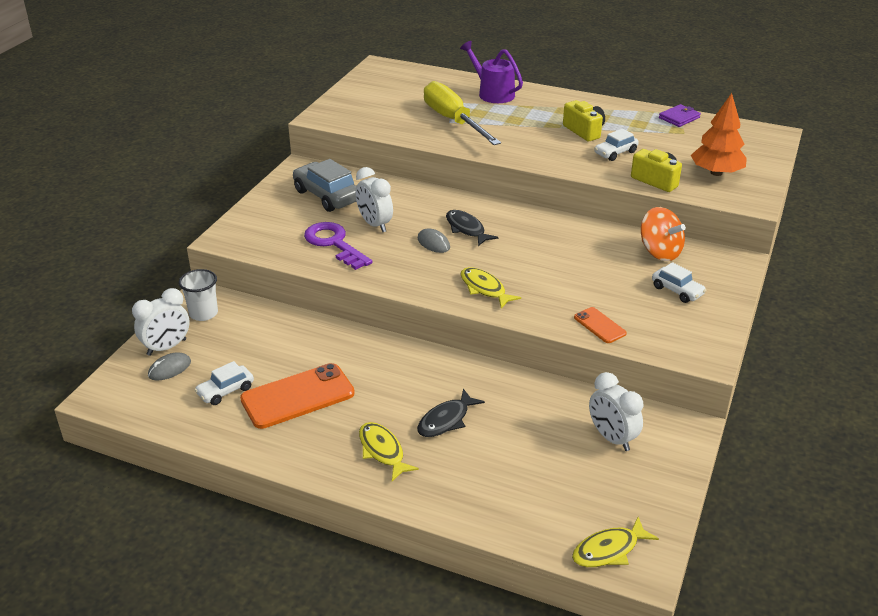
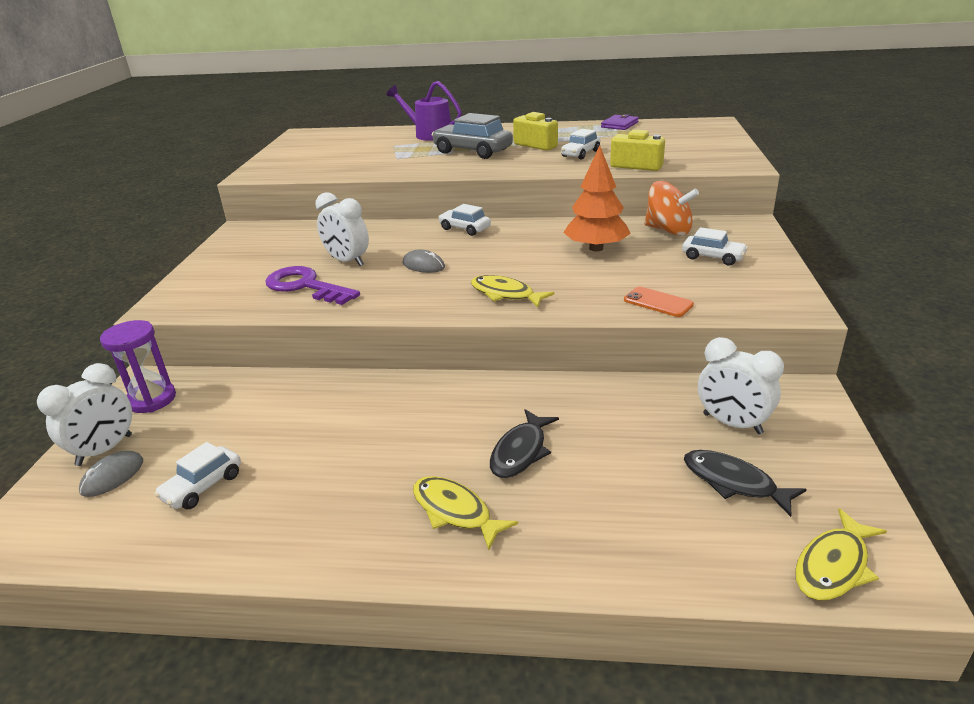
camera: 15 degrees left, 5 degrees down
(203, 313) = (151, 399): white cup -> purple hourglass
(297, 396) = (309, 469): orange phone -> none
(327, 196) = (281, 247): grey car -> grey car (472, 151)
(453, 121) = (400, 157): yellow screwdriver -> none
(466, 229) = (454, 247): black fish -> black fish (734, 482)
(485, 209) = (465, 229): none -> white car
(716, 173) = (688, 152): orange tree -> orange tree (596, 248)

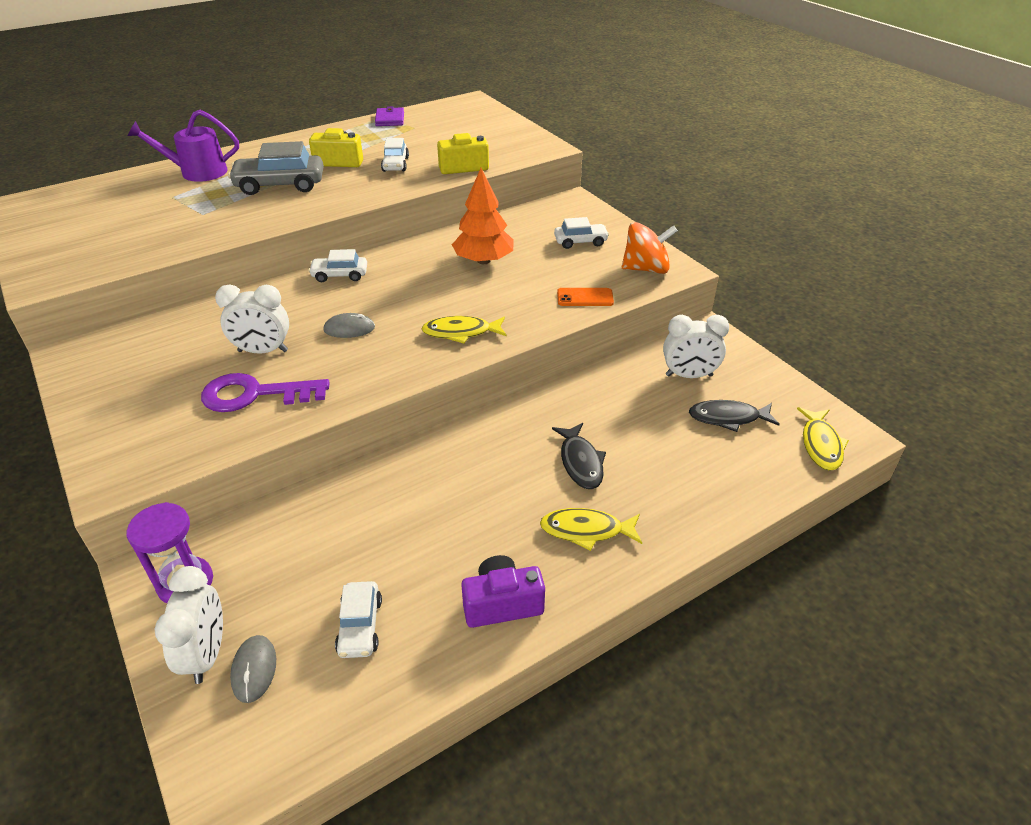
camera: 40 degrees left, 10 degrees up
(313, 531) = (502, 604): none -> purple camera
(668, 230) = (521, 225): orange spinning top -> orange spinning top (646, 269)

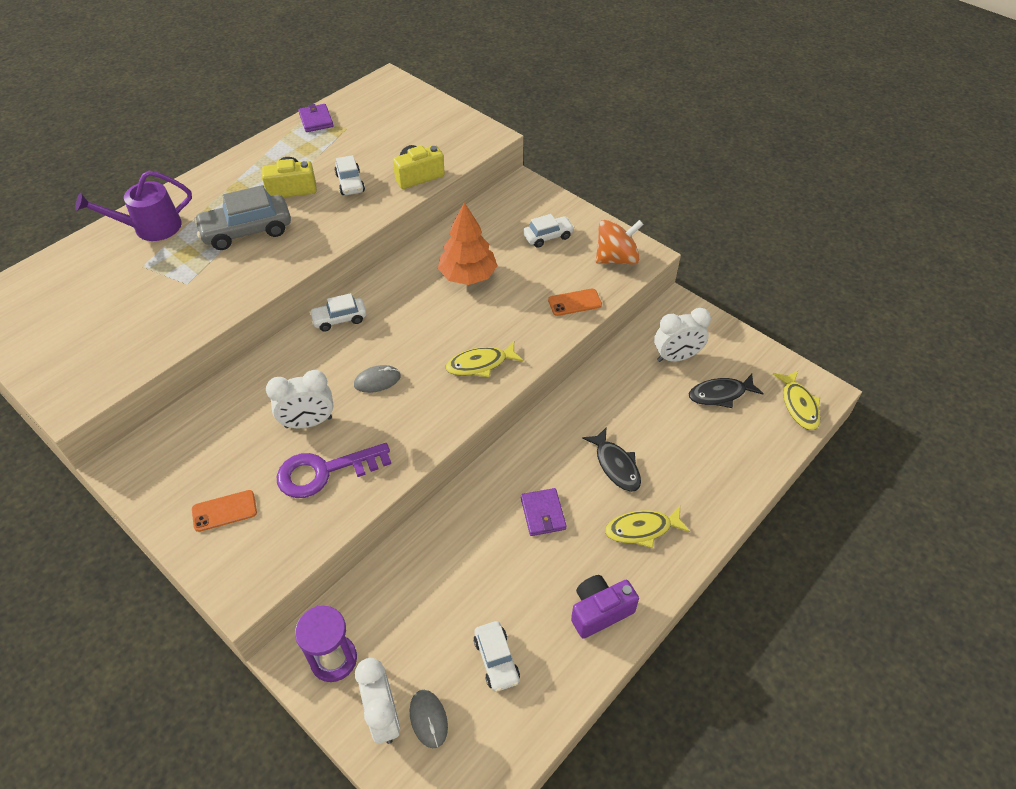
camera: 15 degrees left, 10 degrees up
(139, 409) = (224, 511): none -> orange phone
(479, 492) = (543, 513): none -> purple wallet

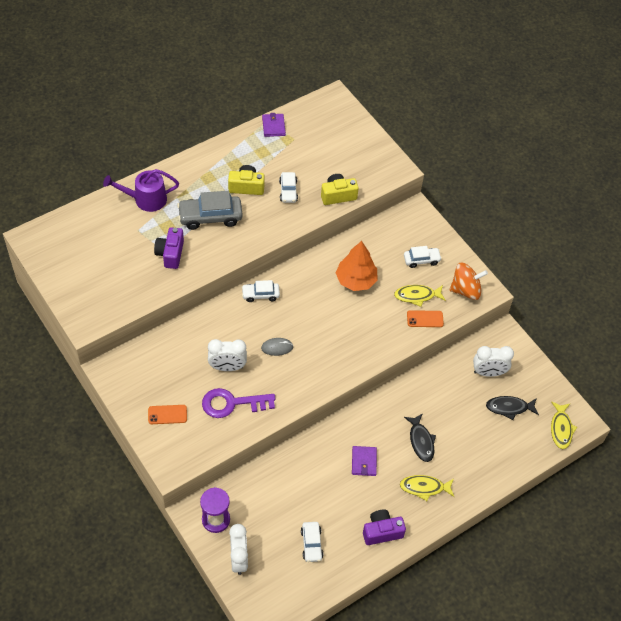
camera: 10 degrees right, 5 degrees up
(194, 285) = (170, 254): none -> purple camera
(428, 719) = (264, 567): grey mouse -> none
(480, 364) = (348, 351): yellow fish -> yellow fish (417, 296)

